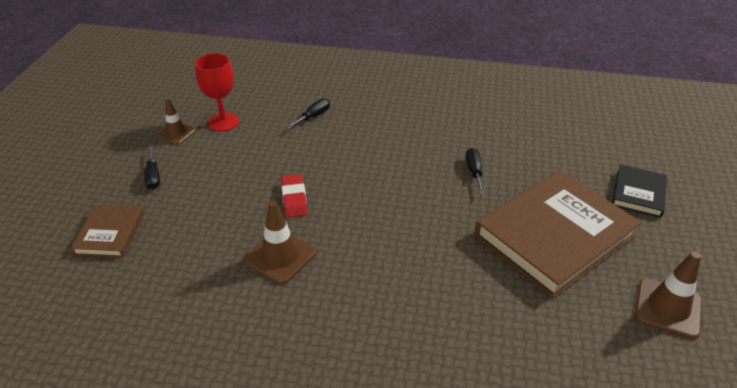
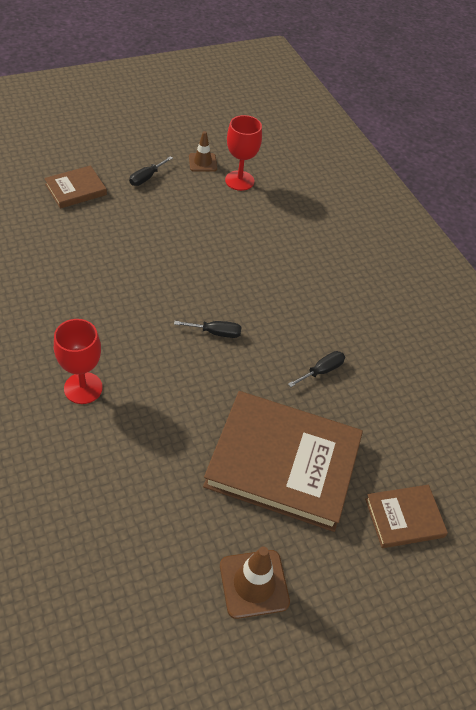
camera: 50 degrees right, 10 degrees up
(280, 257) = (120, 289): brown traffic cone -> none
(294, 198) = (187, 267): red eraser -> none
(313, 116) = (297, 229): black screwdriver -> black screwdriver (216, 333)
(384, 339) = (83, 388): none -> red goblet
(638, 193) = (404, 518): black book -> brown book

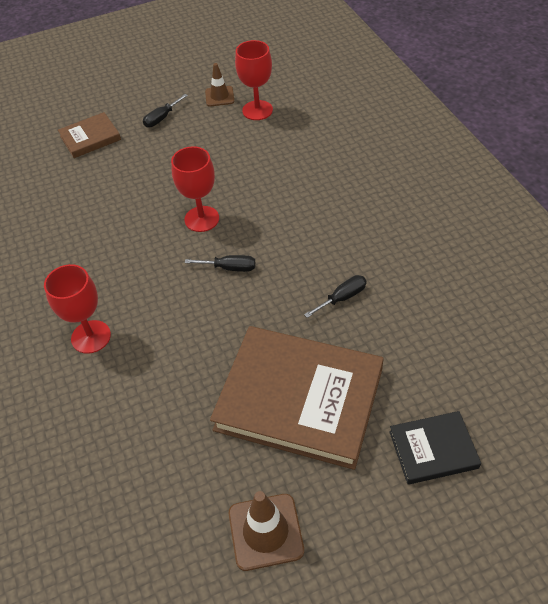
camera: 10 degrees right, 0 degrees up
(188, 282) = (202, 219): none -> red goblet
(404, 518) = (433, 449): brown book -> black book

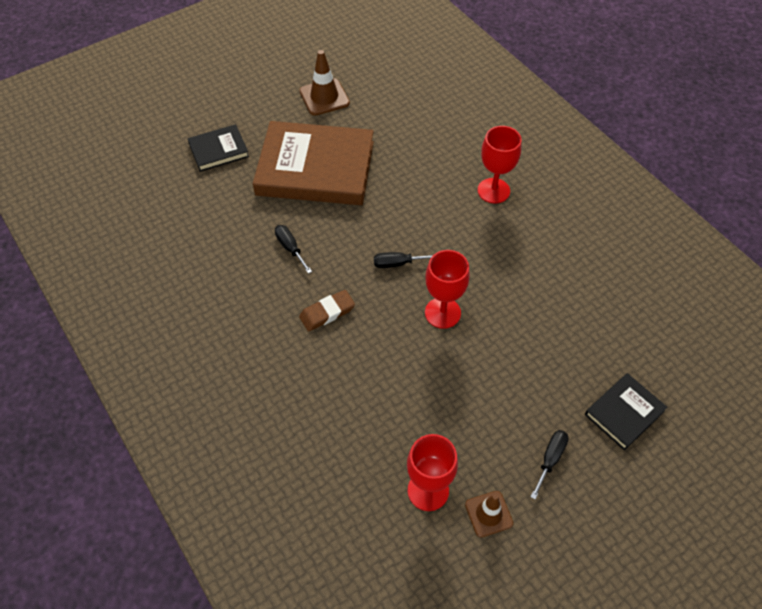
camera: 165 degrees right, 5 degrees up
(90, 138) = (624, 413): brown book -> black book
(312, 230) = (327, 313): none -> brown eraser
(342, 298) = (290, 248): black screwdriver -> black screwdriver turned 105 degrees clockwise

